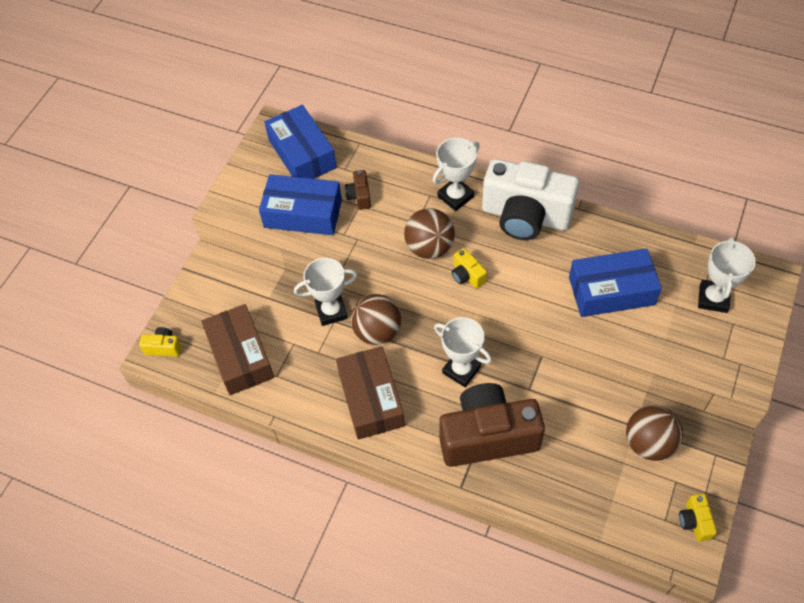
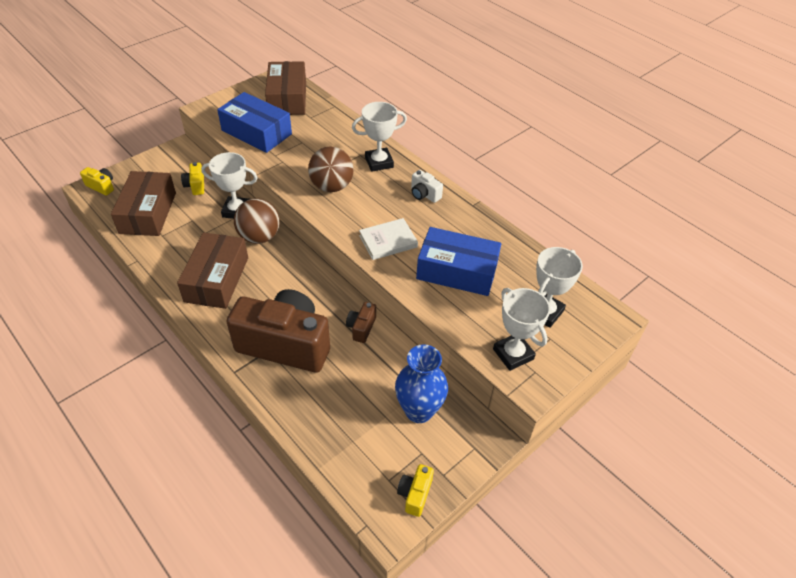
camera: 20 degrees right, 10 degrees down
(302, 154) = (287, 98): blue box -> brown box
(359, 196) = (306, 137): brown camera -> brown camera (361, 328)
(461, 370) = (302, 289): white trophy -> white trophy (513, 354)
(467, 275) = (346, 215): yellow camera -> yellow camera (196, 186)
(525, 216) = (424, 194): white camera -> white camera, size x0.40
(527, 287) = (388, 241): none -> white book
(648, 443) = (419, 410): brown ball -> blue vase

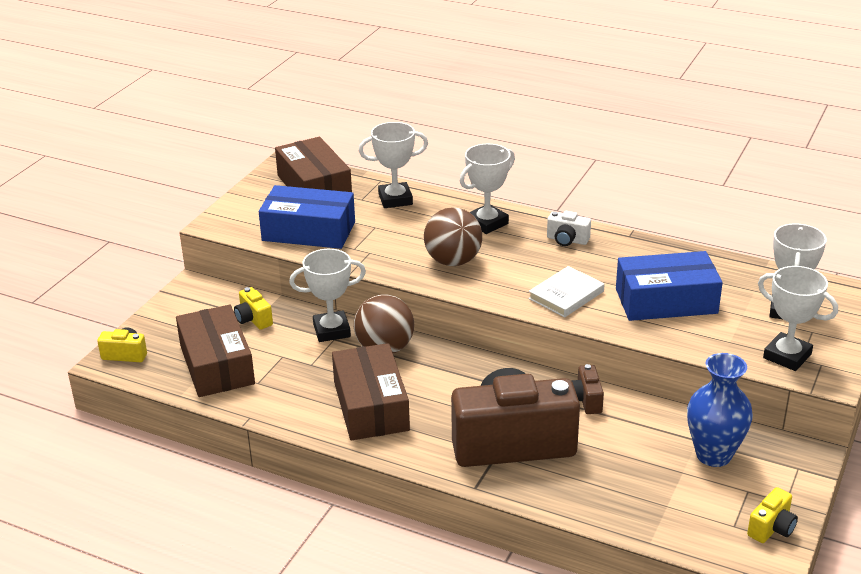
camera: 20 degrees left, 15 degrees down
(332, 124) = (395, 199): none -> white trophy
(415, 494) = (771, 528): yellow camera -> yellow camera turned 135 degrees counterclockwise

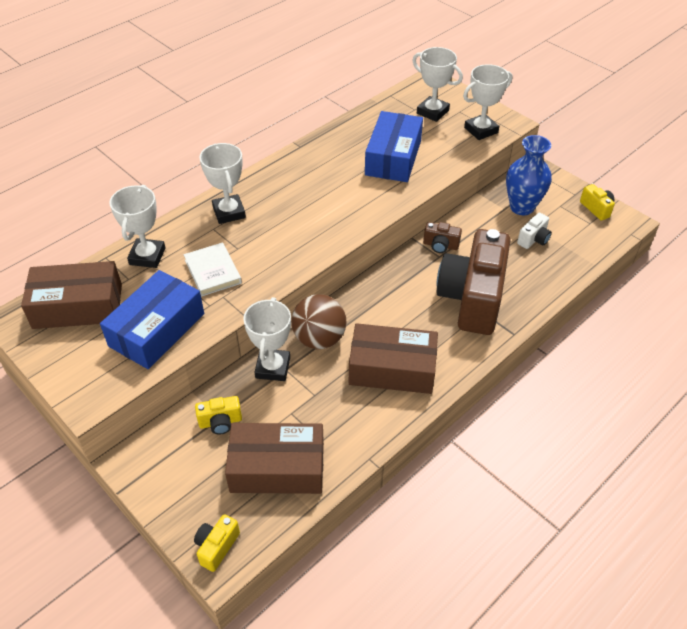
camera: 70 degrees left, 15 degrees up
(453, 261) = (272, 248): brown ball -> none
(566, 295) = (358, 202): white book -> white book (213, 271)
(567, 240) = (285, 178): white camera -> white camera (533, 239)

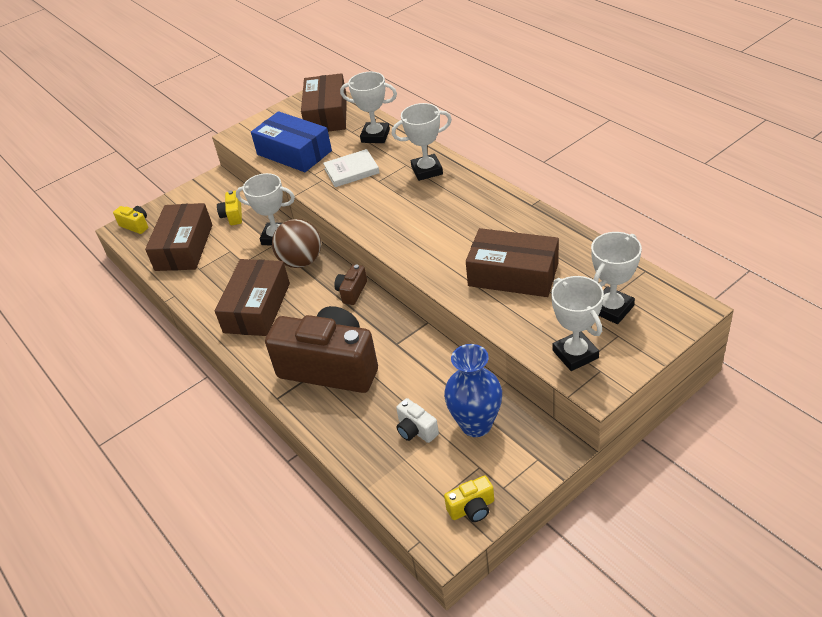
camera: 100 degrees right, 5 degrees down
(393, 157) = (513, 274): blue box -> brown box
(440, 245) = (412, 345): brown camera -> brown camera (352, 292)

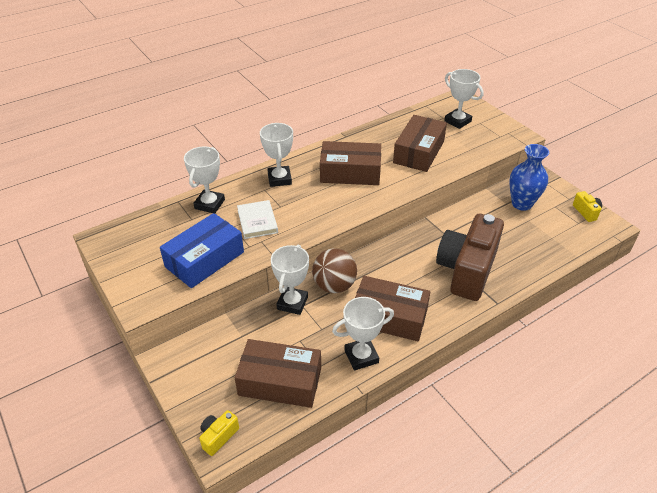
camera: 90 degrees left, 0 degrees up
(233, 216) = (242, 339): yellow camera -> none
(327, 114) = (149, 234): brown box -> brown box (350, 172)
(352, 292) = (383, 255): brown camera -> none
(416, 430) = (527, 230): white camera -> none
(575, 354) = (495, 139): white trophy -> white trophy (361, 356)

